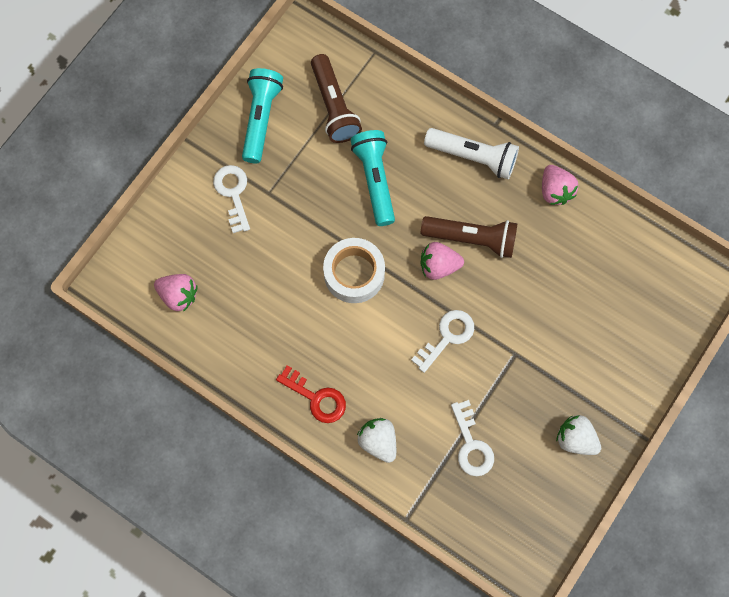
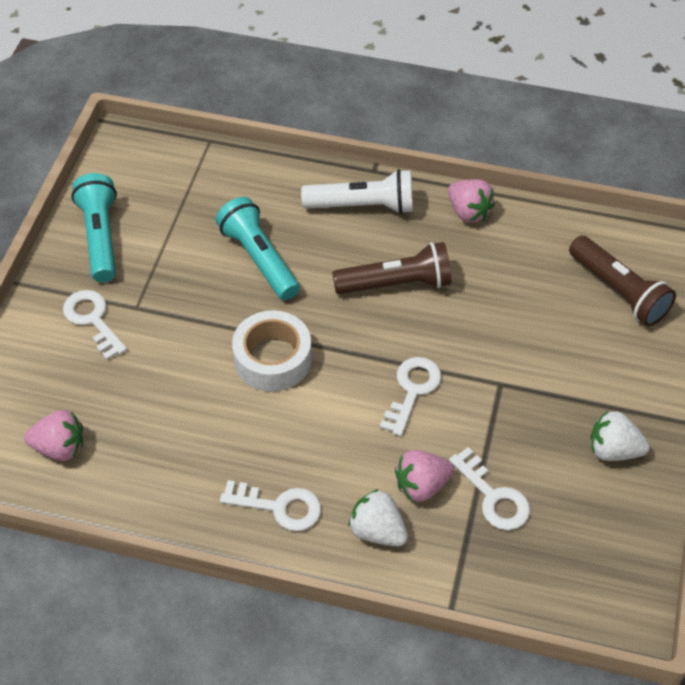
camera: 20 degrees left, 20 degrees down
(316, 398) = (279, 507): red key -> white key
(334, 106) = (182, 202): brown flashlight -> brown flashlight (618, 291)
(438, 266) = (370, 321): pink strawberry -> pink strawberry (421, 486)

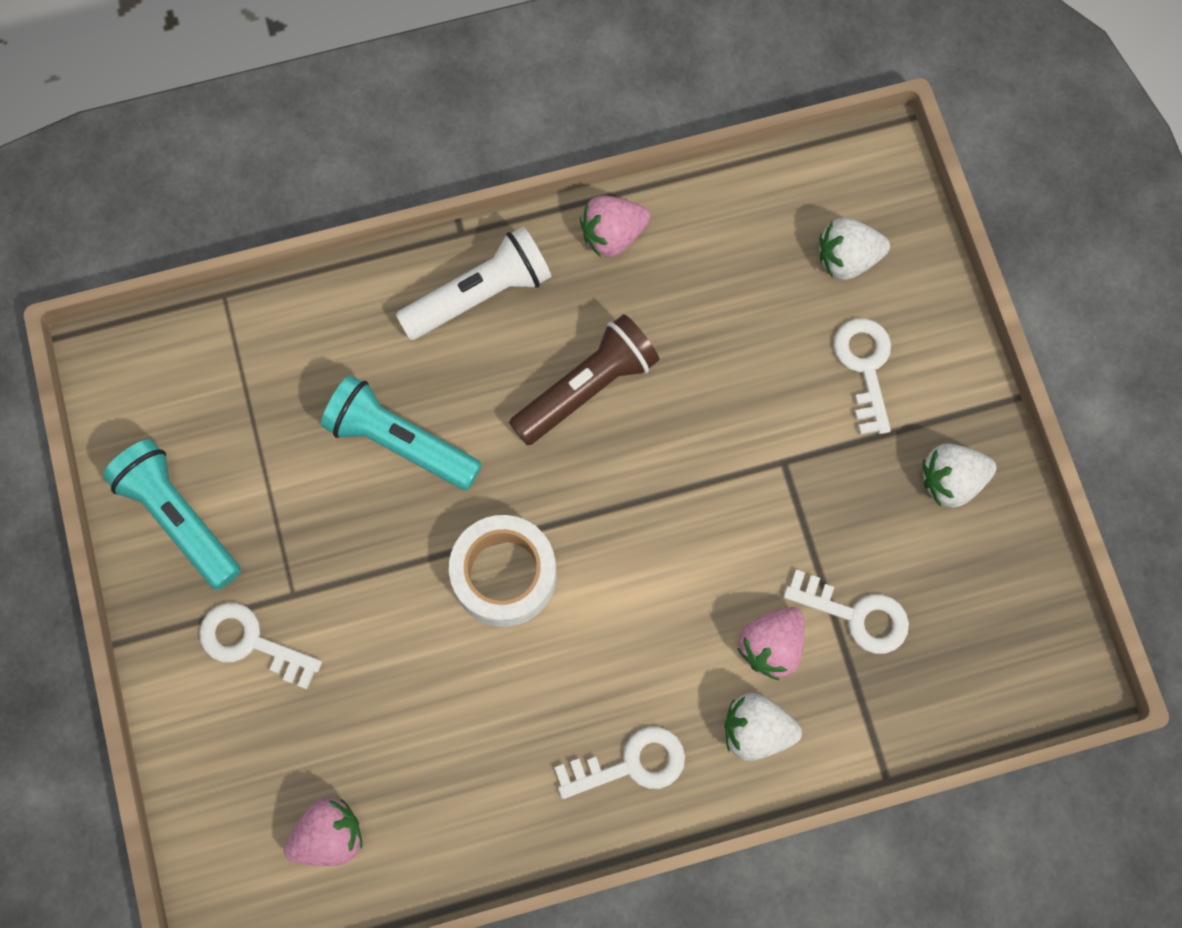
camera: 30 degrees left, 20 degrees up
(412, 390) = (690, 527): white key -> white key (865, 367)
(468, 212) = (612, 235): pink strawberry -> pink strawberry turned 135 degrees clockwise
(618, 291) = (847, 259): brown flashlight -> white strawberry

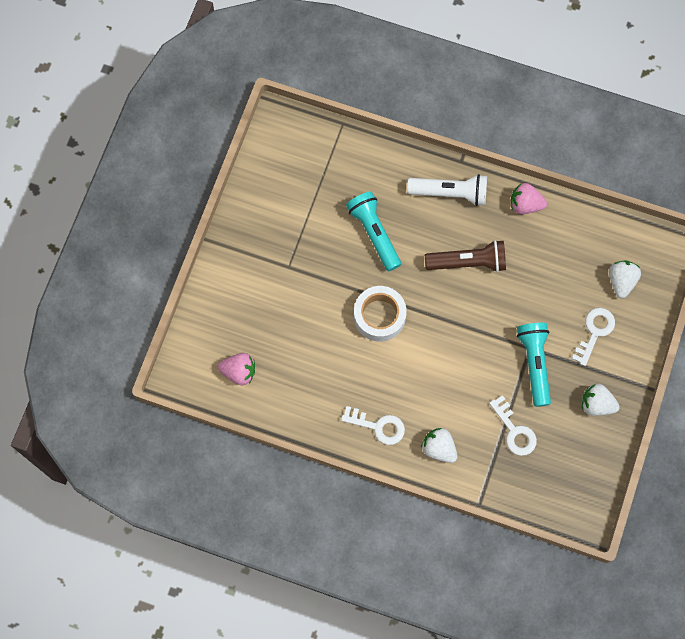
camera: 35 degrees right, 0 degrees up
(179, 518) = (263, 205): turquoise flashlight -> turquoise flashlight (534, 364)
(251, 642) = (259, 275): white key -> none
(771, 646) = (469, 419): pink strawberry -> none
(847, 259) = (621, 281): white strawberry -> white strawberry turned 75 degrees clockwise

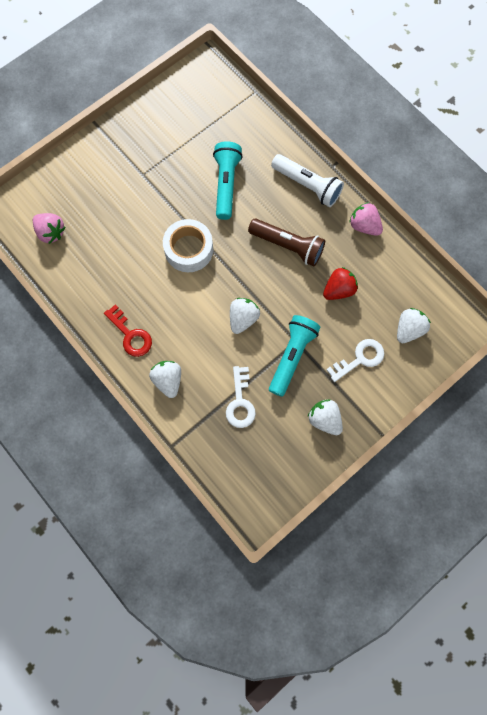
camera: 30 degrees right, 0 degrees up
(378, 426) = (130, 335): white key -> red key
(470, 354) = (243, 319): none -> white strawberry
(538, 278) = (339, 290): none -> red strawberry

